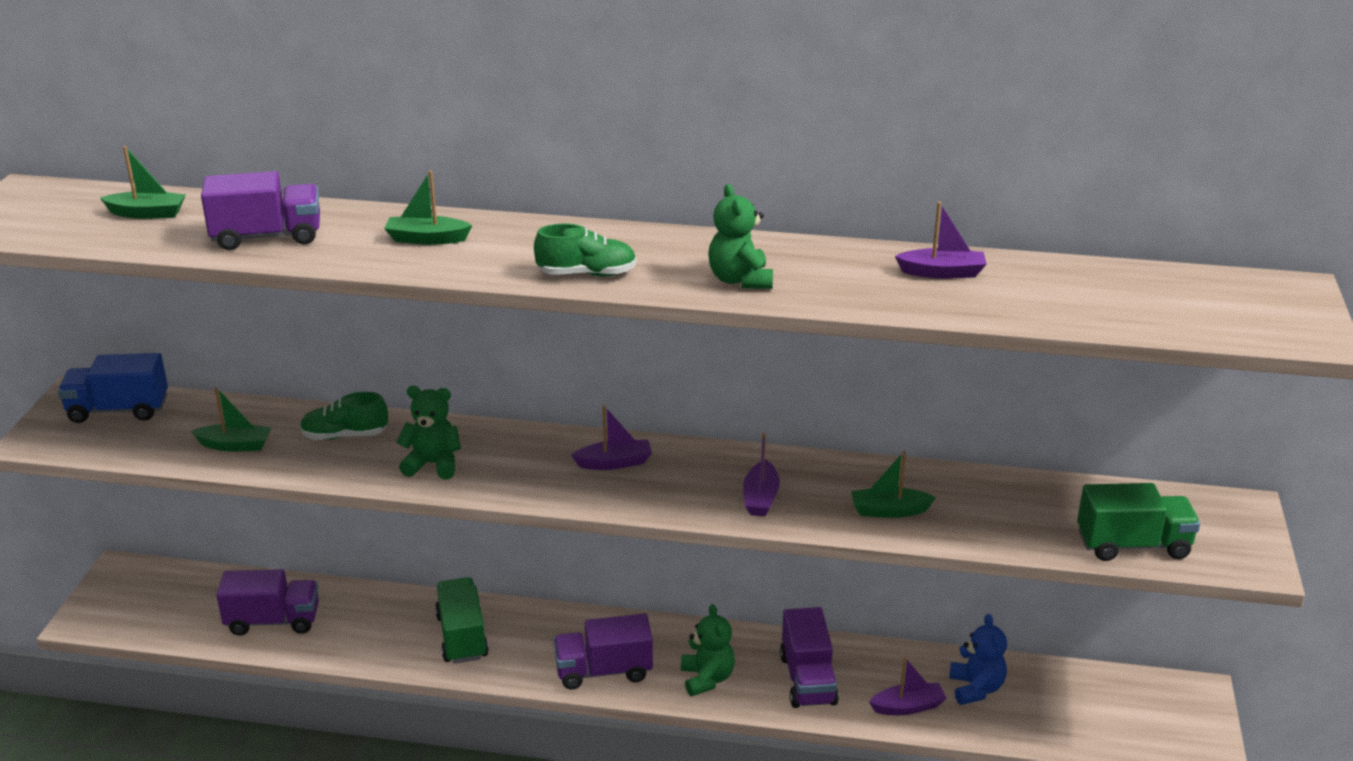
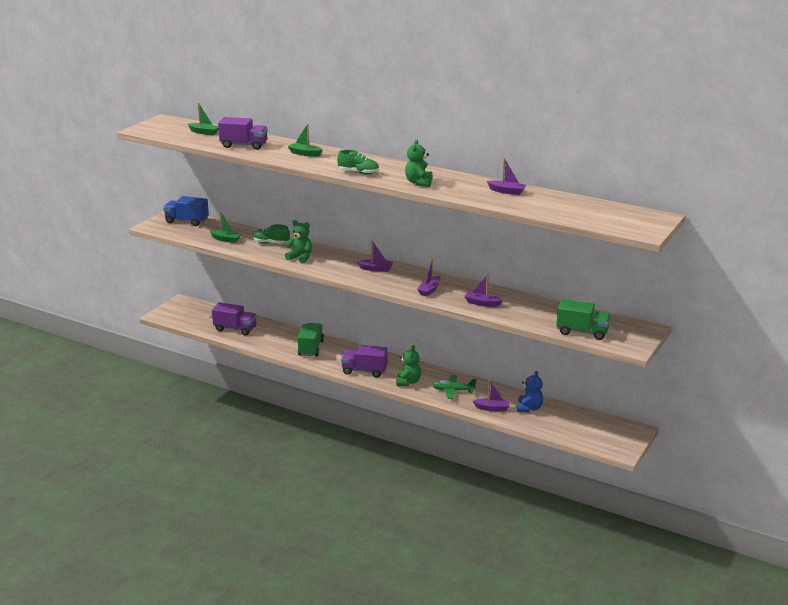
camera: 20 degrees right, 5 degrees down
(808, 680) = (453, 391): purple truck -> green plane
(889, 511) = (482, 303): green boat -> purple boat

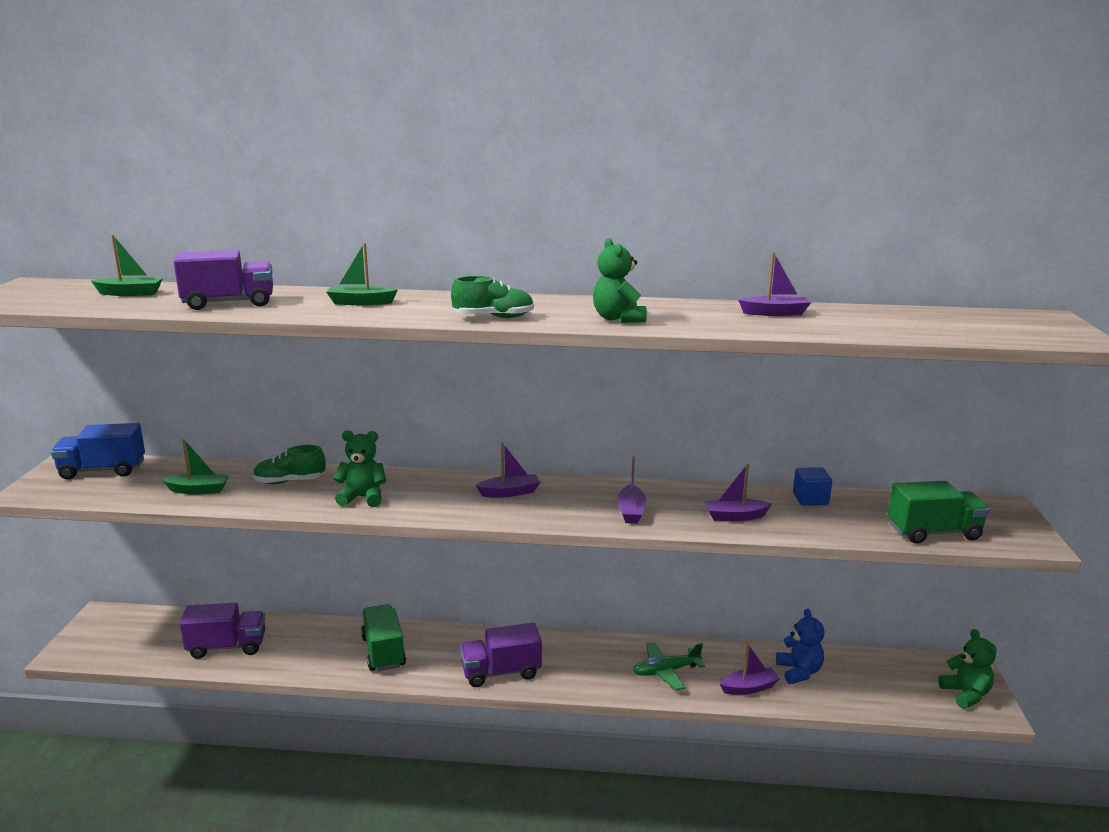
camera: 25 degrees left, 5 degrees down
(408, 382) = (585, 674): green teddy bear -> green teddy bear (965, 694)
(536, 303) = (810, 499): none -> blue cube

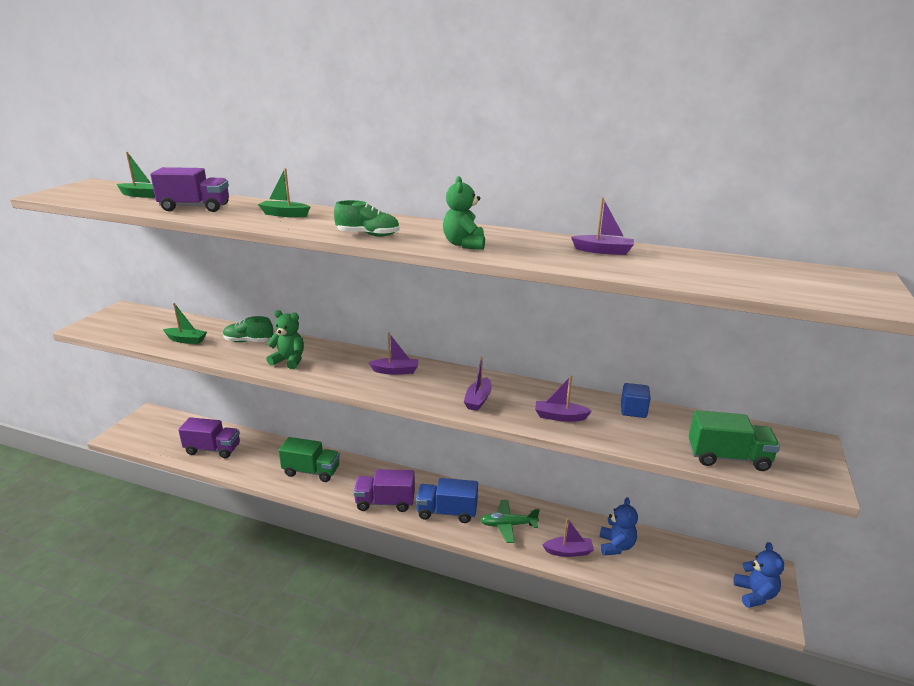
camera: 15 degrees right, 5 degrees up
(102, 470) = (137, 318): blue truck -> blue truck (447, 512)
(383, 652) = (311, 471): green truck -> green truck turned 105 degrees clockwise
(965, 694) = (755, 594): green teddy bear -> blue teddy bear

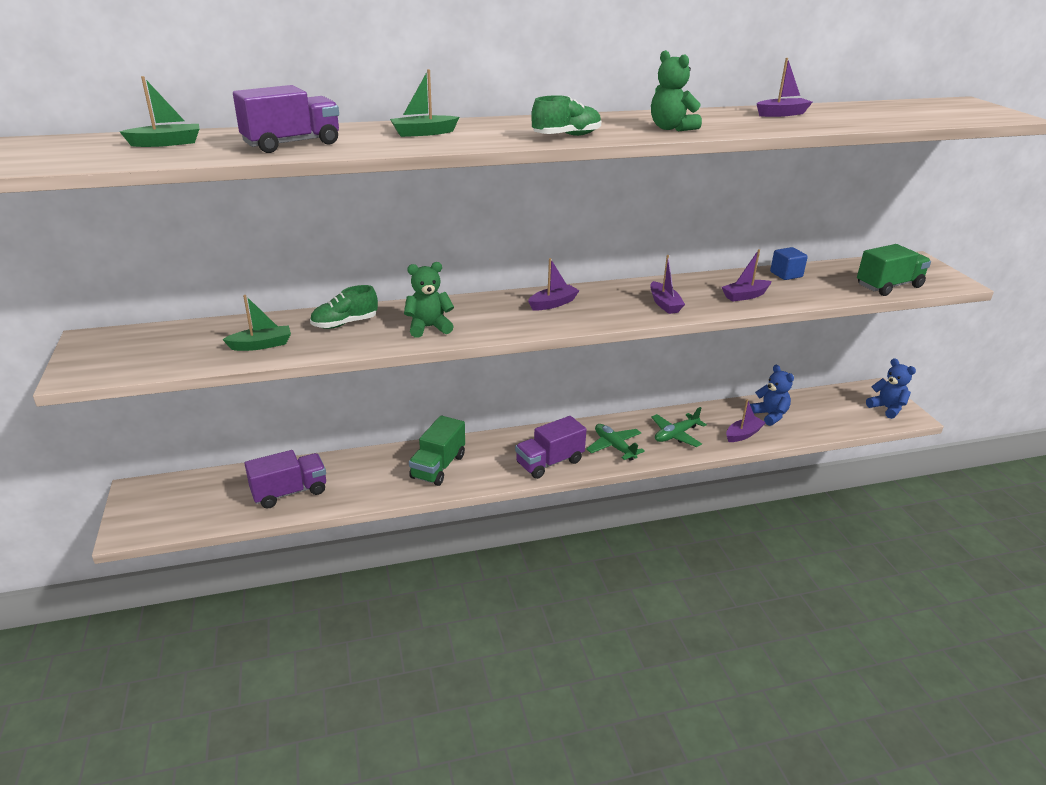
camera: 35 degrees left, 5 degrees up
(311, 471) = (438, 467): green truck -> green truck turned 135 degrees clockwise
(447, 512) = (614, 447): blue truck -> green plane

